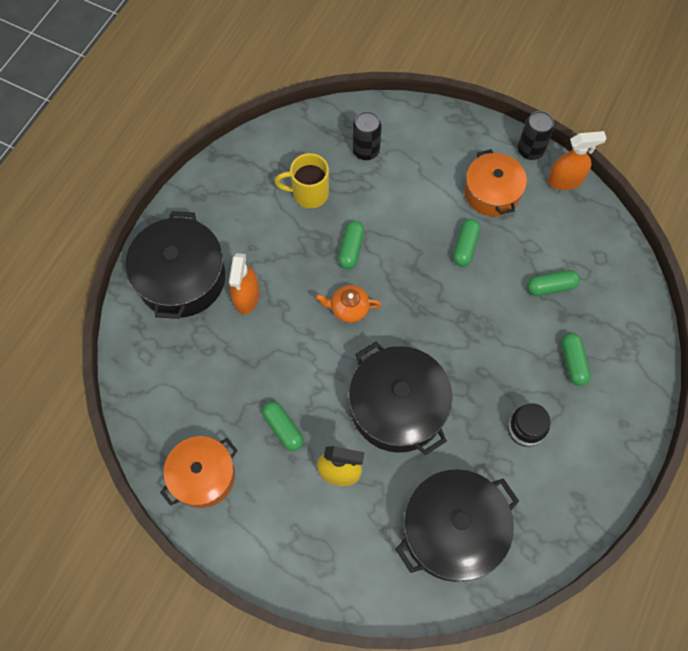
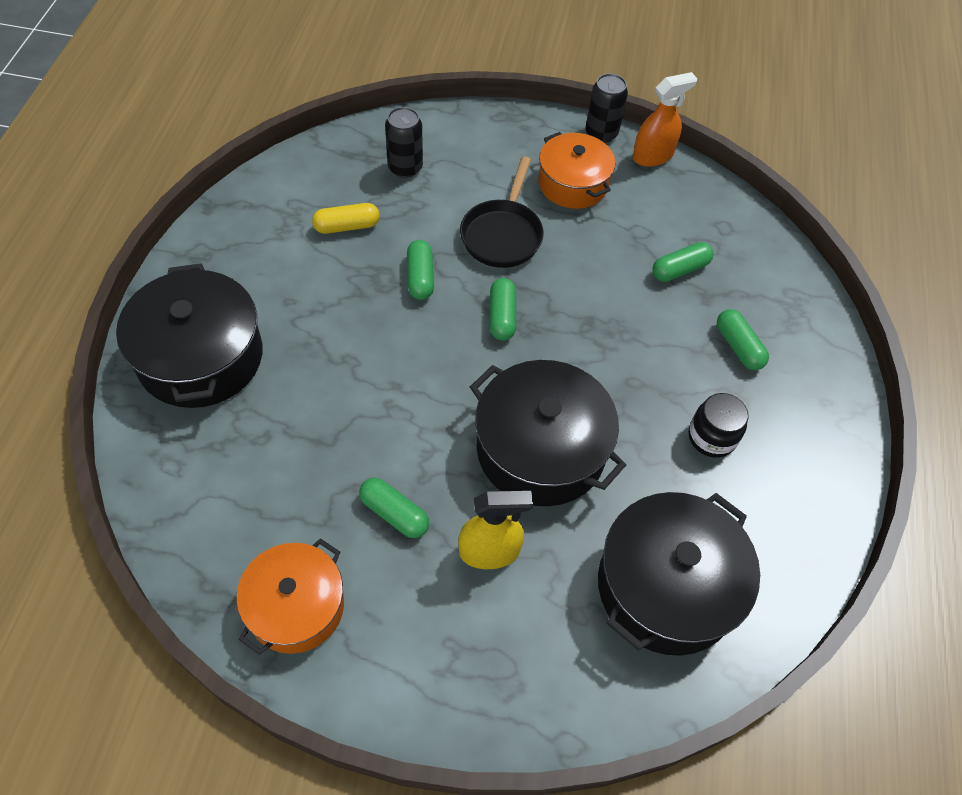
camera: 20 degrees left, 10 degrees down
(246, 297) = (297, 361): orange spray bottle -> none
(308, 194) = (347, 226): yellow mug -> yellow capsule
(349, 308) = (439, 346): orange teapot -> none
(423, 226) = (502, 234): none -> black pan
(465, 246) = (561, 247): green capsule -> green capsule (502, 316)

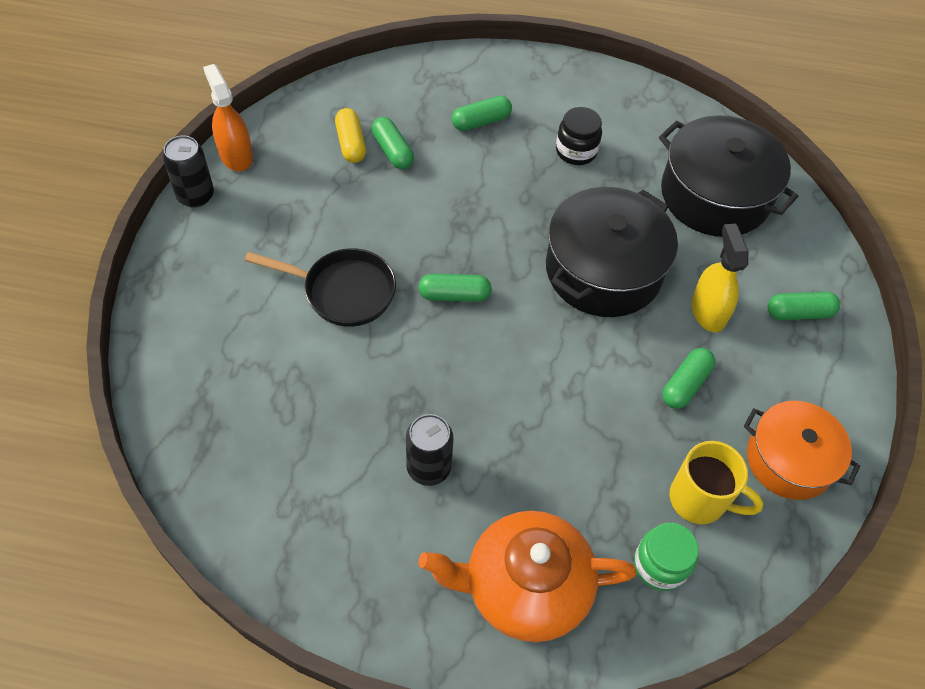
camera: 90 degrees left, 0 degrees up
(201, 357) = (524, 587): black pot -> orange teapot
(202, 464) = (660, 565): none -> green jar
(262, 509) = (700, 500): none -> yellow mug
(347, 226) = (326, 445): yellow capsule -> yellow capsule (351, 143)
(405, 167) = (232, 387): black can -> black can (428, 467)
(420, 277) = (404, 368): green capsule -> green capsule (799, 313)
(573, 184) = (272, 226): orange pot -> none

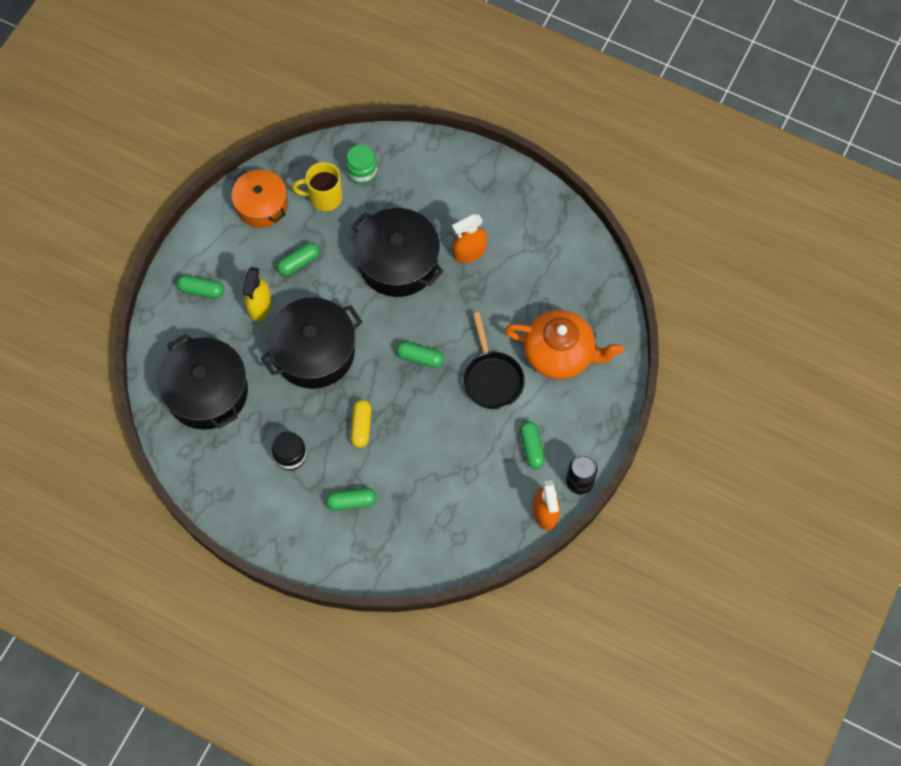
camera: 160 degrees left, 10 degrees up
(343, 291) = (492, 378): black pan -> black pan turned 135 degrees counterclockwise
(351, 143) = (457, 504): yellow capsule -> yellow capsule (361, 426)
(392, 151) = (427, 489): green capsule -> green capsule (531, 447)
(428, 467) = (469, 252): black can -> orange spray bottle
(524, 587) = (437, 179): orange teapot -> orange teapot (560, 353)
(537, 422) = (398, 262): none -> black pot
(700, 500) = (324, 197): yellow mug -> yellow mug turned 45 degrees counterclockwise

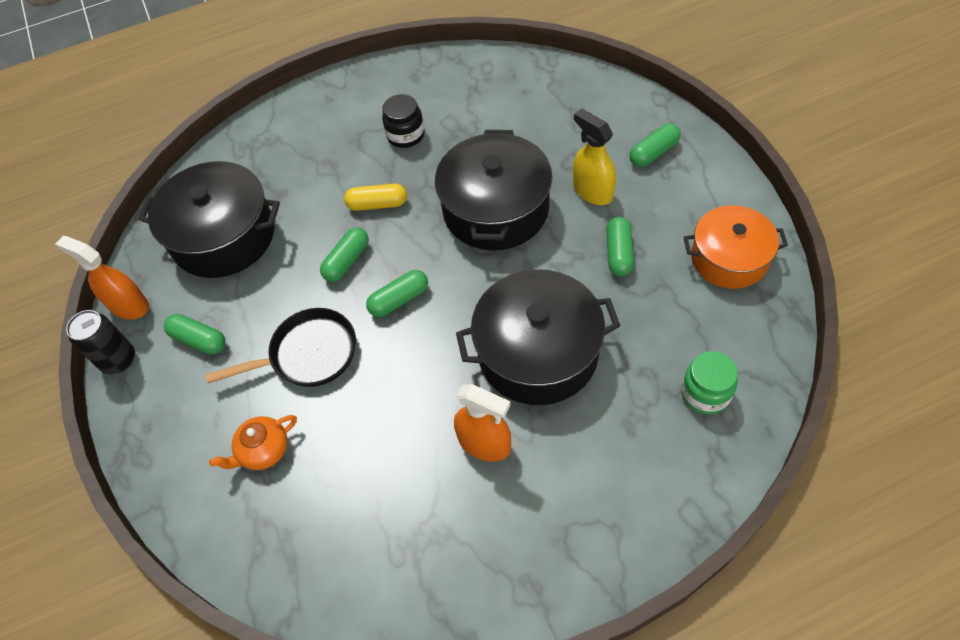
camera: 135 degrees right, 10 degrees down
(207, 392) = (531, 106): black pot -> black pot (223, 236)
(324, 197) = (694, 328): yellow mug -> none
(351, 502) = (315, 157): green capsule -> green capsule (347, 261)
(361, 426) = (377, 204): yellow capsule -> yellow capsule turned 45 degrees counterclockwise
(469, 252) = (484, 443): orange spray bottle -> orange spray bottle turned 105 degrees clockwise
(492, 378) = (308, 355): black pan -> black pan turned 135 degrees clockwise
(560, 353) = (263, 450): orange teapot -> orange teapot, size x0.50

